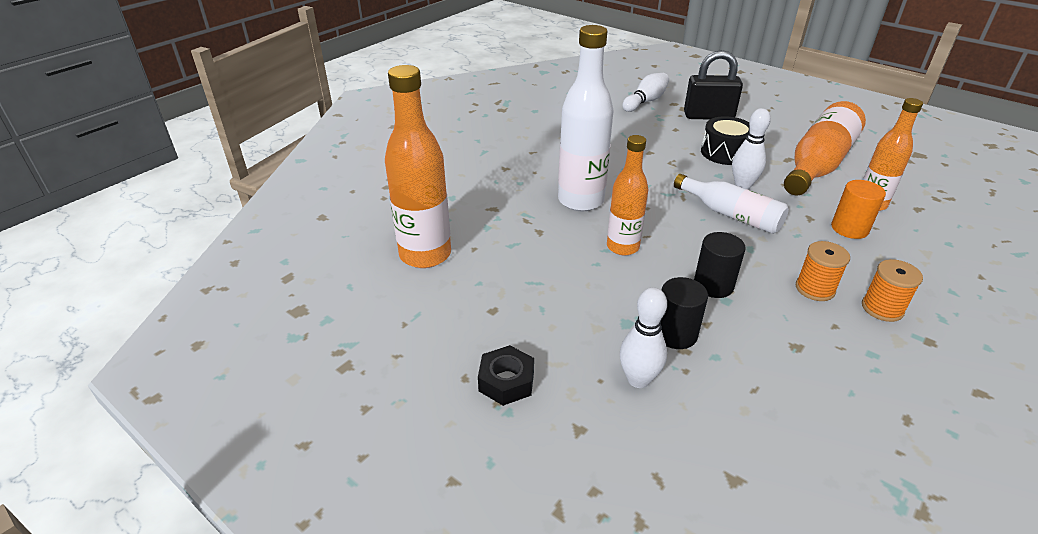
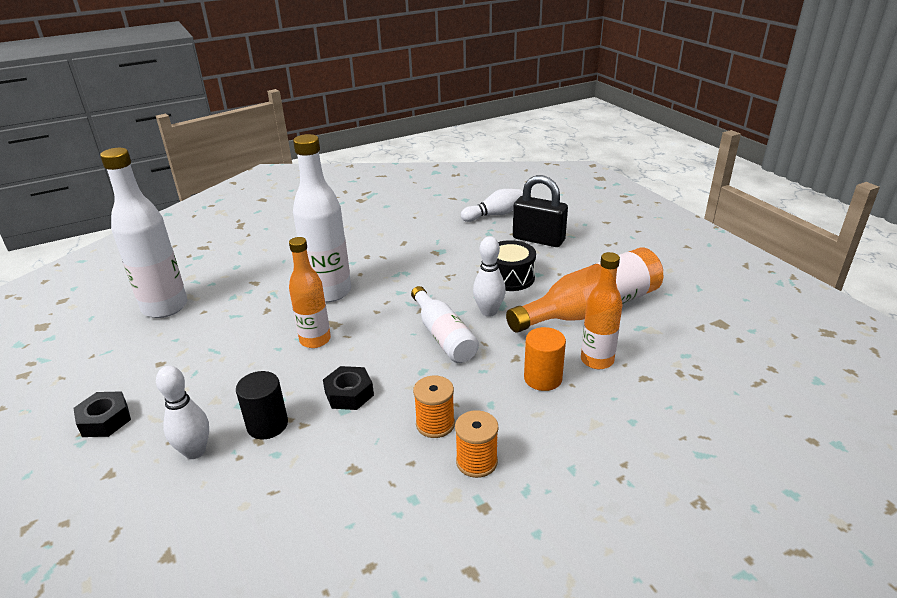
camera: 25 degrees right, 5 degrees down
(425, 254) = (165, 307): orange bottle -> white bottle
(713, 285) = (349, 394): black cylinder -> black nut

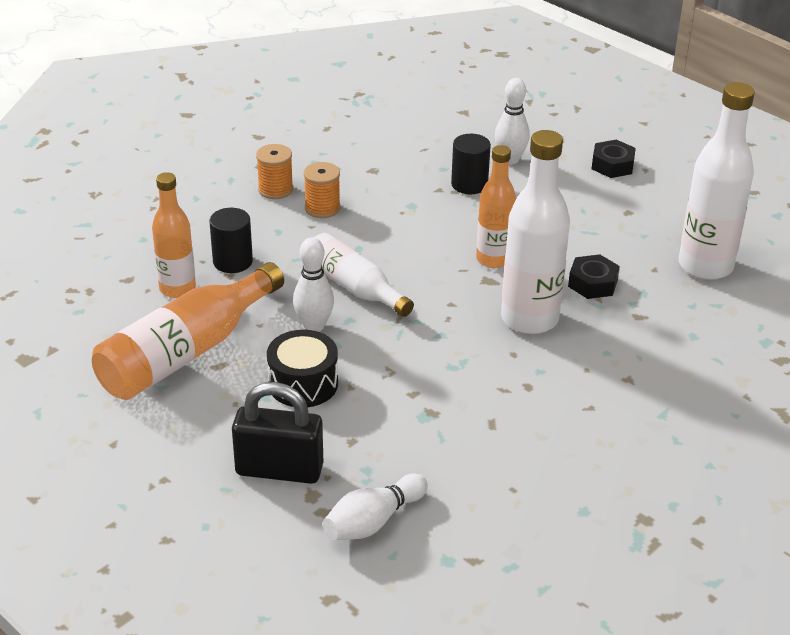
camera: 160 degrees right, 5 degrees up
(349, 394) = (416, 217): black nut -> black nut (592, 283)
(543, 378) = (232, 261): orange cylinder -> black cylinder

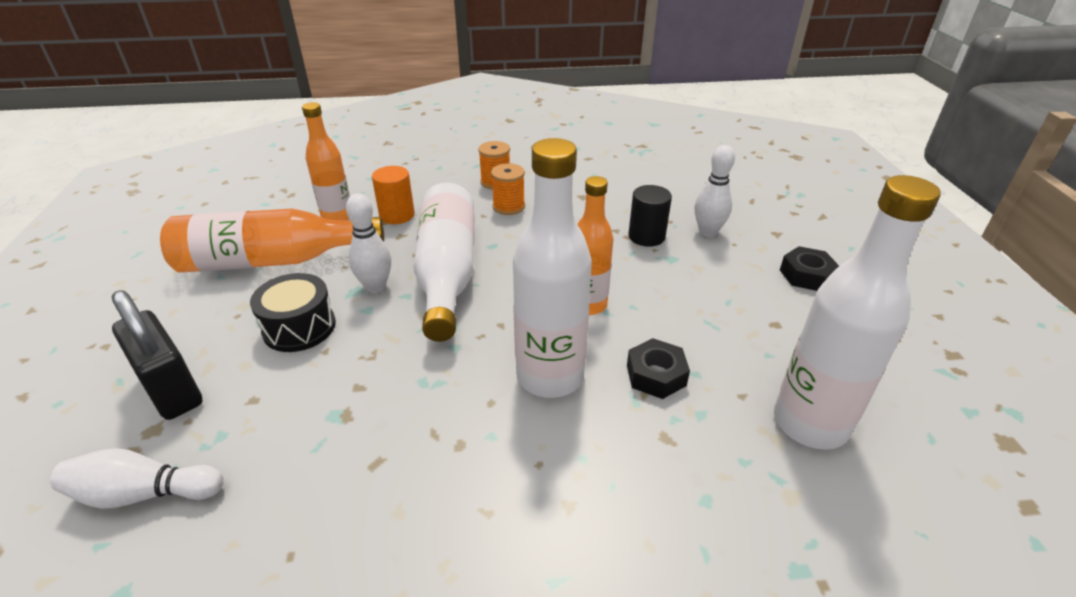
camera: 40 degrees right, 0 degrees up
(232, 261) = (397, 215): black cylinder -> orange cylinder
(354, 287) = (447, 272): white bottle -> white bottle, size x1.56

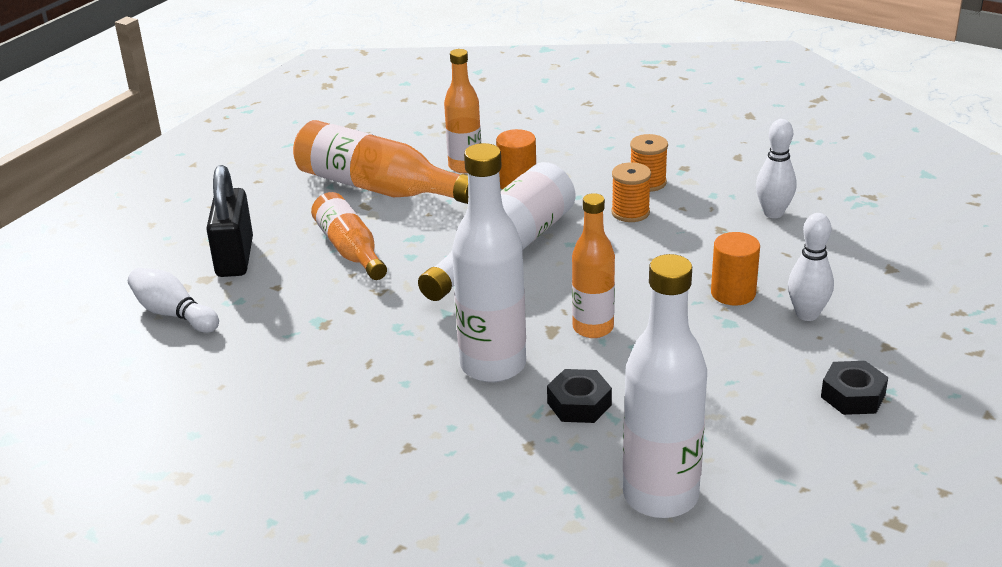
camera: 40 degrees right, 5 degrees down
(299, 327) = (350, 249): black drum -> orange bottle
(375, 287) = (435, 240): white bowling pin -> white bowling pin (773, 213)
(646, 236) = (733, 293): black cylinder -> orange cylinder

